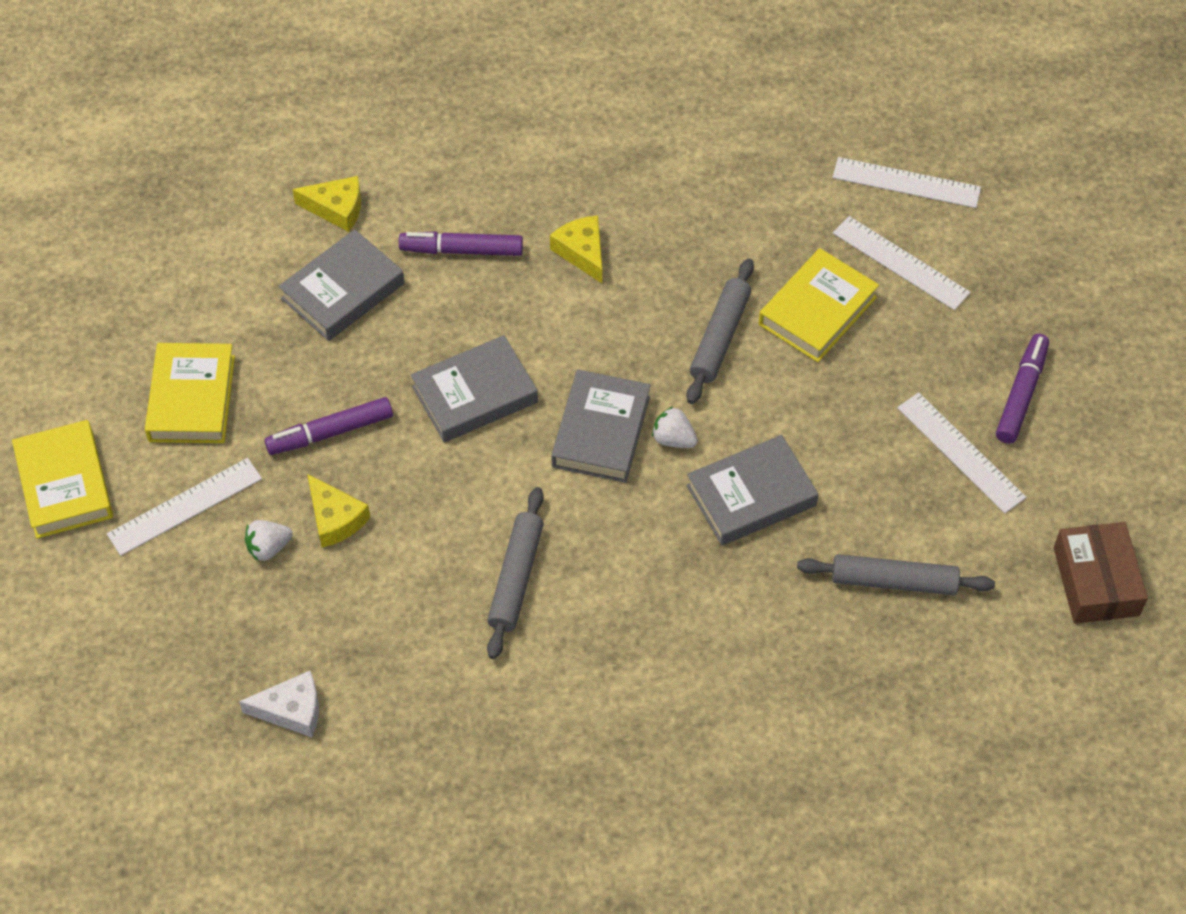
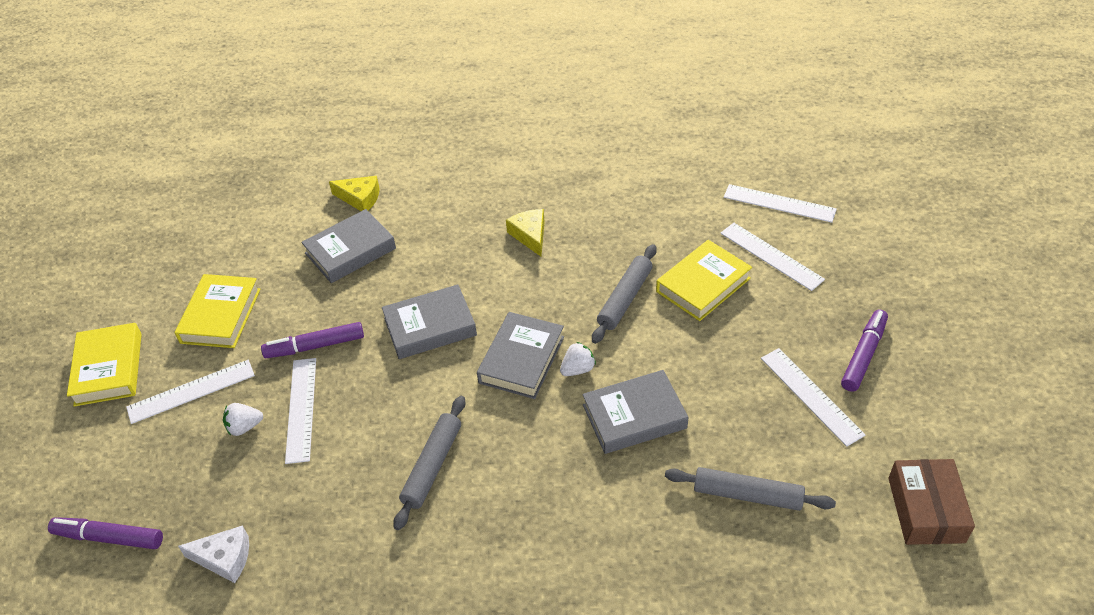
camera: 10 degrees right, 10 degrees down
(335, 519) = (301, 409): yellow cheese -> white ruler
(461, 250) = (442, 229): purple marker -> purple marker (109, 538)
(673, 439) = (577, 369): white strawberry -> white strawberry turned 105 degrees clockwise

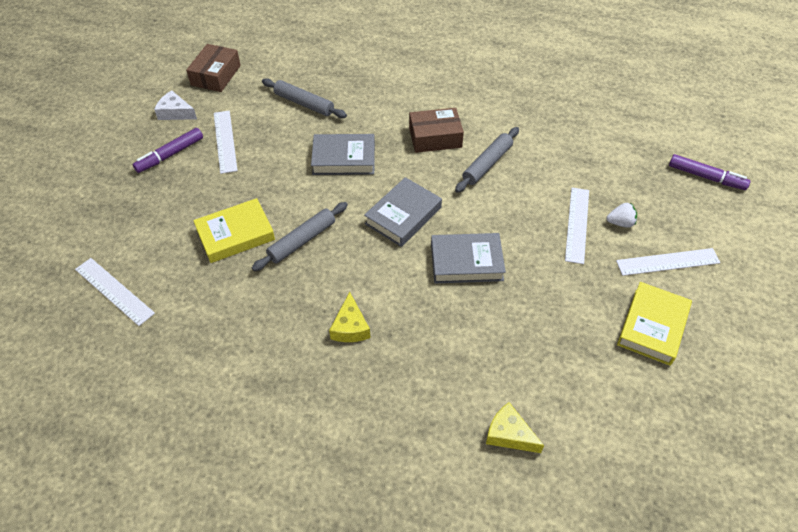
camera: 165 degrees left, 5 degrees up
(109, 369) = (746, 302): yellow book -> none
(224, 558) = (626, 148): white cheese -> white cheese (175, 113)
(315, 346) = (565, 272): purple marker -> none
(350, 251) = (526, 363): grey book -> none
(520, 491) = (435, 137): none -> brown box
(577, 369) = (365, 198): white strawberry -> none
(771, 256) = (165, 243): white ruler -> none

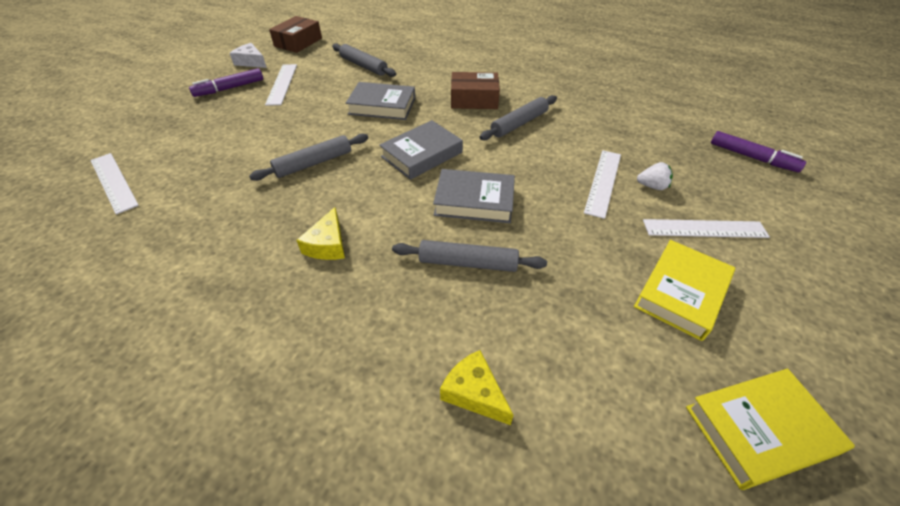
camera: 10 degrees right, 5 degrees down
(235, 234) = (253, 151): yellow book -> yellow book (759, 430)
(477, 326) = (468, 263): none -> grey rolling pin

